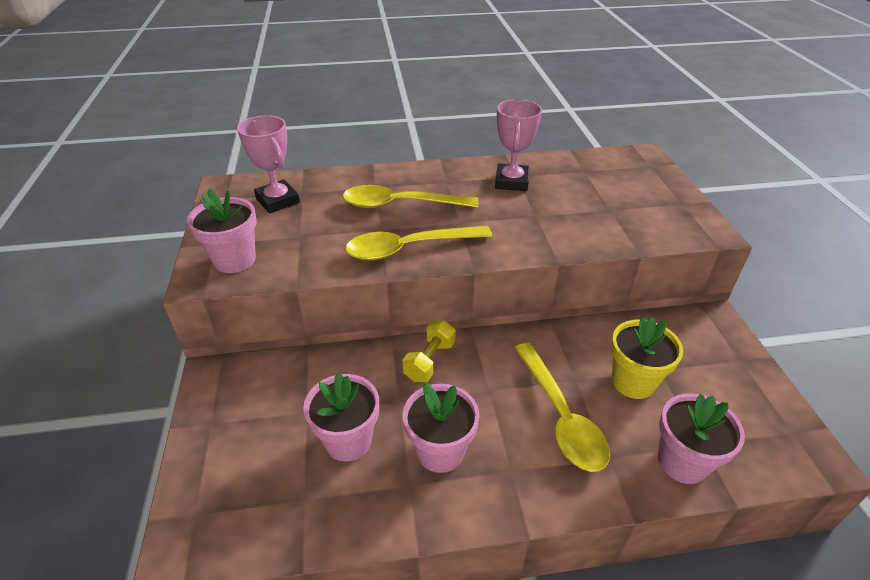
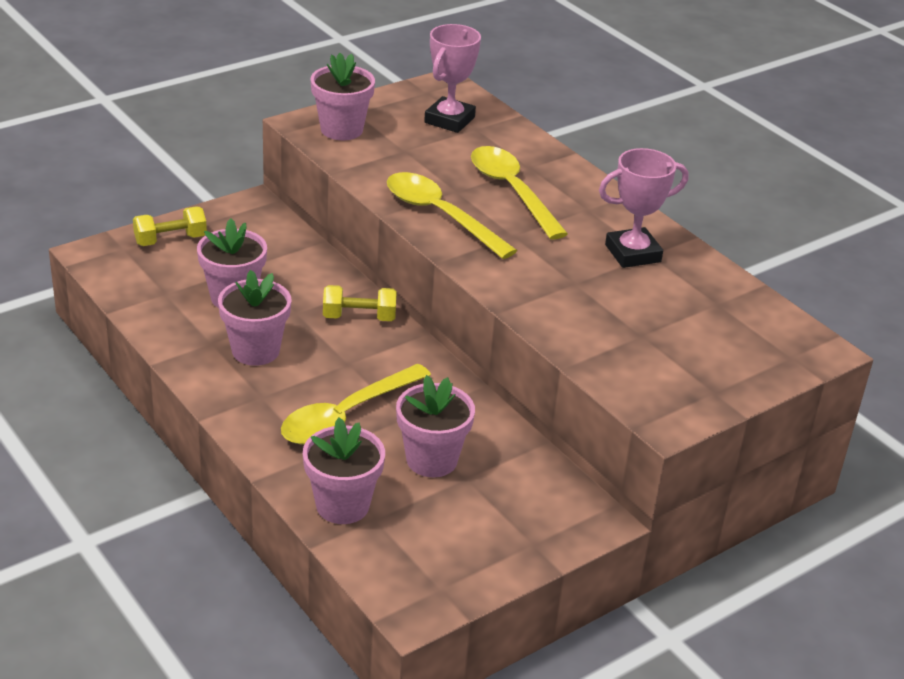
camera: 60 degrees right, 5 degrees down
(216, 462) = (170, 240): none -> yellow dumbbell
(633, 382) = (432, 460): yellow flower pot -> pink flower pot

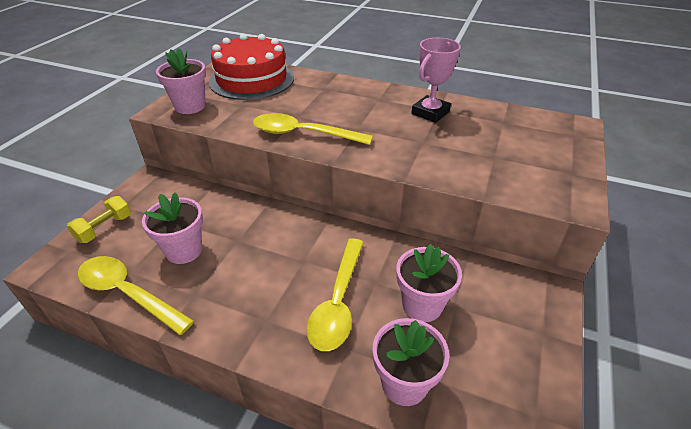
camera: 30 degrees left, 5 degrees up
(255, 351) = (232, 284): pink flower pot -> none
(359, 317) = (281, 224): yellow dumbbell -> none
(449, 120) = (251, 79): pink trophy -> red cake
(512, 191) = (328, 104): yellow spoon -> yellow spoon (128, 293)

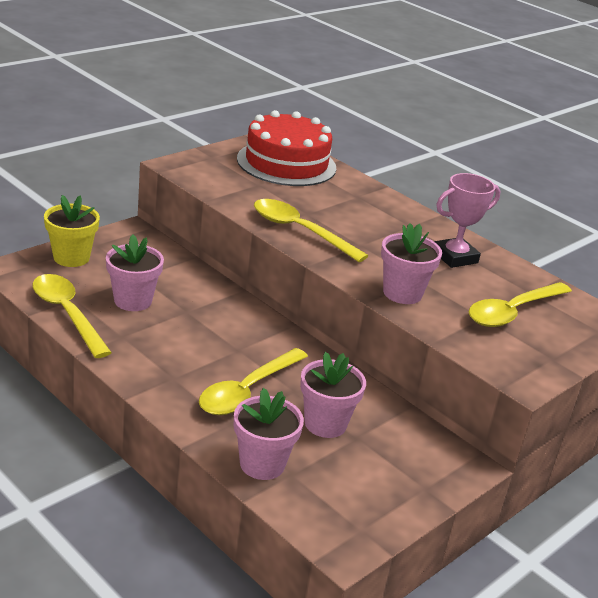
camera: 20 degrees right, 10 degrees down
(104, 228) = (71, 257): yellow dumbbell -> yellow flower pot
(190, 106) = (205, 169): pink flower pot -> pink flower pot (402, 293)
(509, 143) = (513, 312): none -> yellow spoon

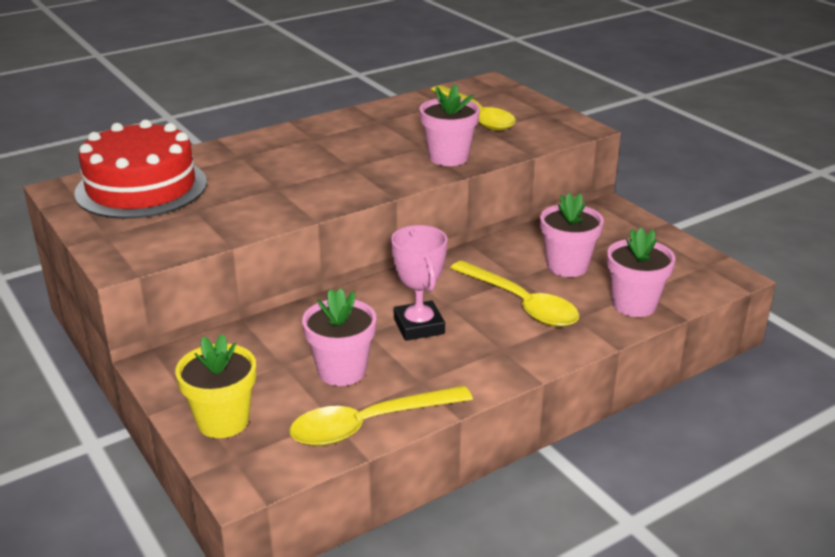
camera: 75 degrees left, 0 degrees up
(300, 231) = (319, 195): yellow spoon -> none
(455, 257) = (378, 126): pink trophy -> pink trophy (419, 326)

